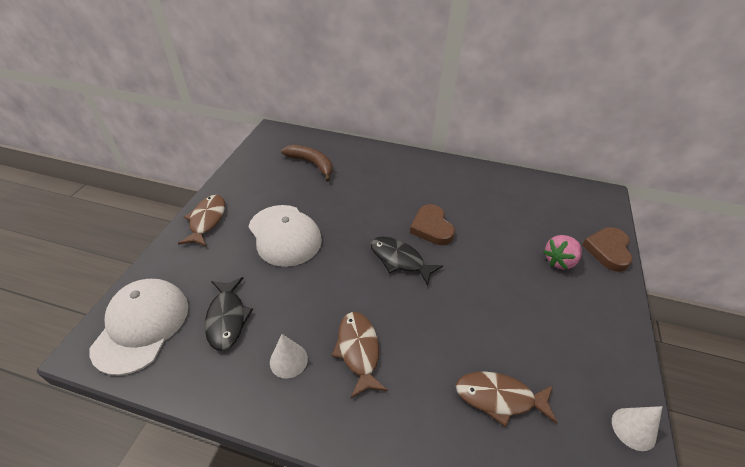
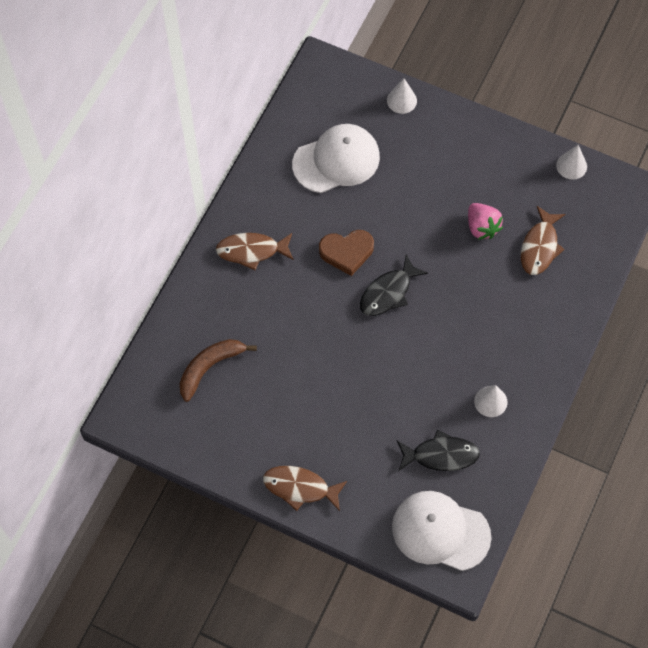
camera: 80 degrees left, 20 degrees up
(284, 235) = (336, 403): white cap -> white cap (336, 160)
(358, 350) = (487, 344): brown fish -> brown fish (251, 251)
(559, 261) = (409, 148): pink strawberry -> pink strawberry (482, 227)
(608, 250) = (401, 100): brown heart -> white cone

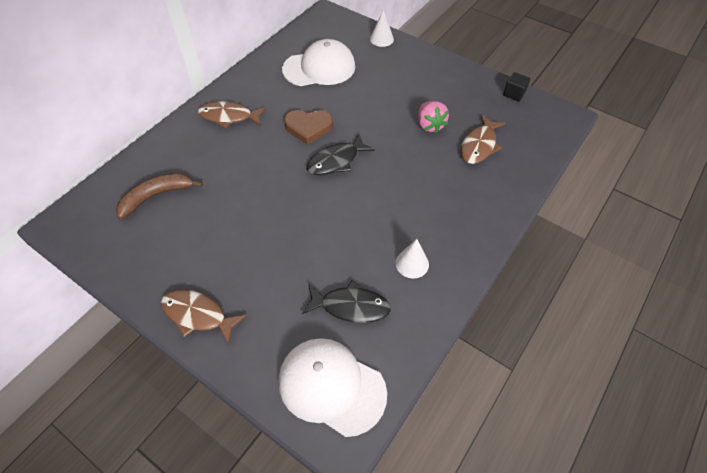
camera: 10 degrees right, 10 degrees down
(571, 166) = (514, 94): white cone -> black cube

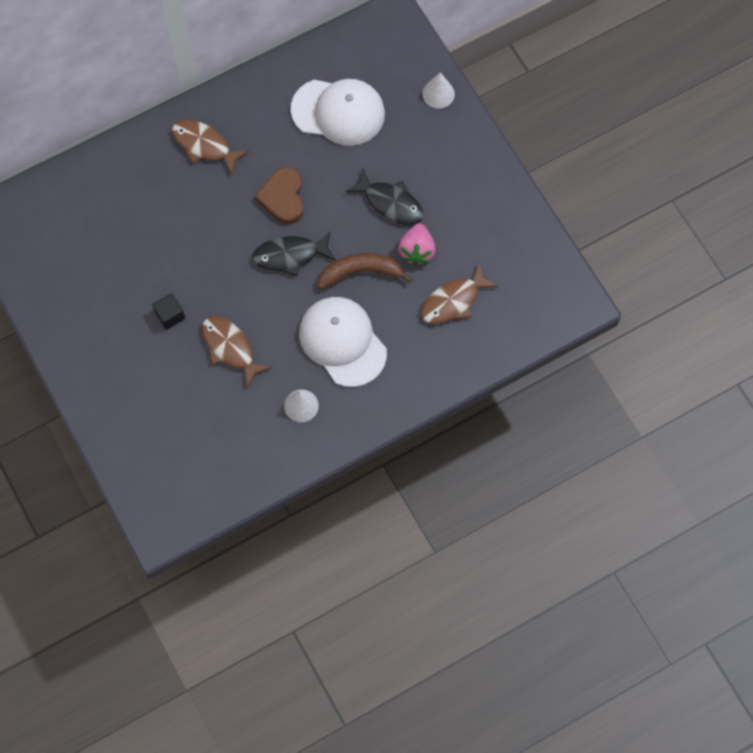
camera: 25 degrees right, 15 degrees up
(156, 196) = (93, 222): brown banana -> brown banana (361, 272)
(198, 315) = (87, 371): brown fish -> brown fish (230, 348)
(308, 128) = (283, 198): brown heart -> brown heart turned 60 degrees clockwise
(331, 386) = (171, 485): white cap -> white cap (342, 342)
(350, 306) = (222, 422): black fish -> black fish (390, 203)
(514, 94) = (542, 247): black cube -> black cube (170, 315)

